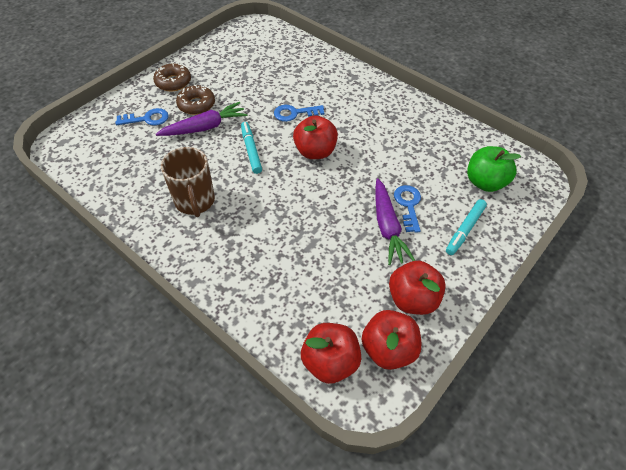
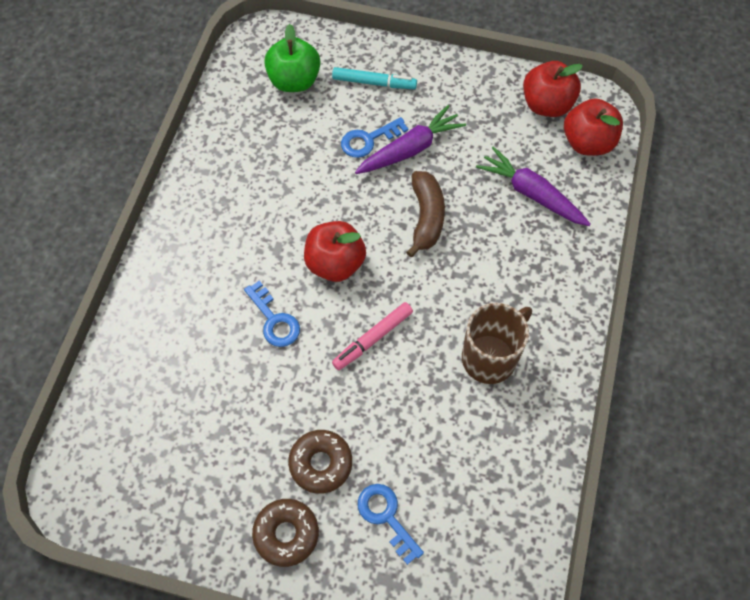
camera: 115 degrees left, 10 degrees up
(205, 127) = (361, 422): purple carrot -> purple carrot (531, 193)
(251, 150) = (372, 338): turquoise marker -> pink marker
(321, 212) = (426, 217): none -> brown banana
(412, 299) = (484, 102): red apple -> none

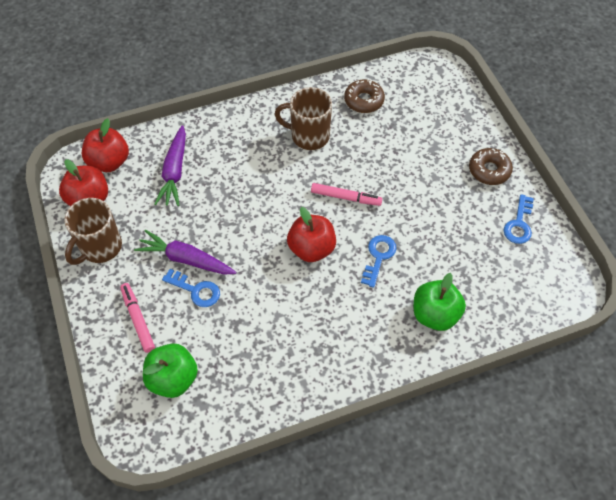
camera: 125 degrees left, 5 degrees down
(169, 326) = (435, 314): none -> green apple
(321, 463) = (440, 178): brown donut -> brown donut (364, 100)
(374, 83) = (138, 319): turquoise marker -> pink marker
(386, 517) = (439, 133): blue key -> blue key (519, 224)
(426, 217) = (236, 218): brown banana -> none
(478, 89) = (100, 247): none -> brown mug

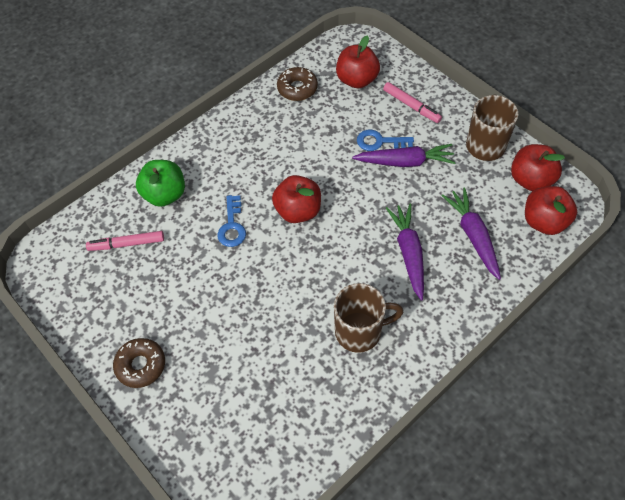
camera: 160 degrees right, 0 degrees up
(173, 378) = (357, 80): green apple -> red apple
(236, 177) = (408, 253): none -> purple carrot
(346, 197) = (287, 273): pink marker -> pink marker (127, 244)
(364, 100) = (318, 408): brown donut -> brown donut (297, 88)
(519, 224) = (98, 311): blue key -> none

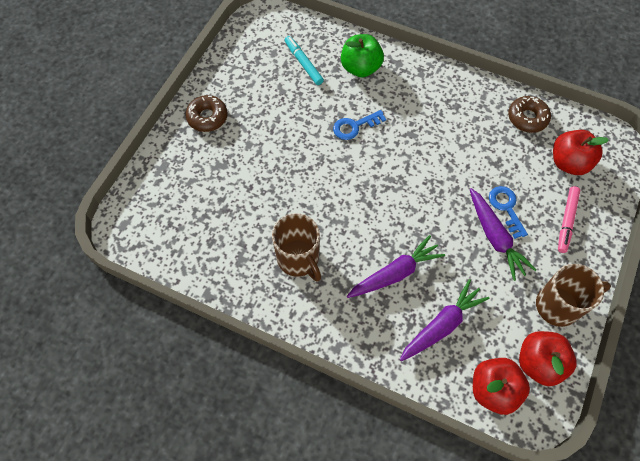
camera: 65 degrees right, 5 degrees up
(127, 244) = (303, 63): pink marker -> turquoise marker
(298, 211) = (394, 169): red apple -> none

